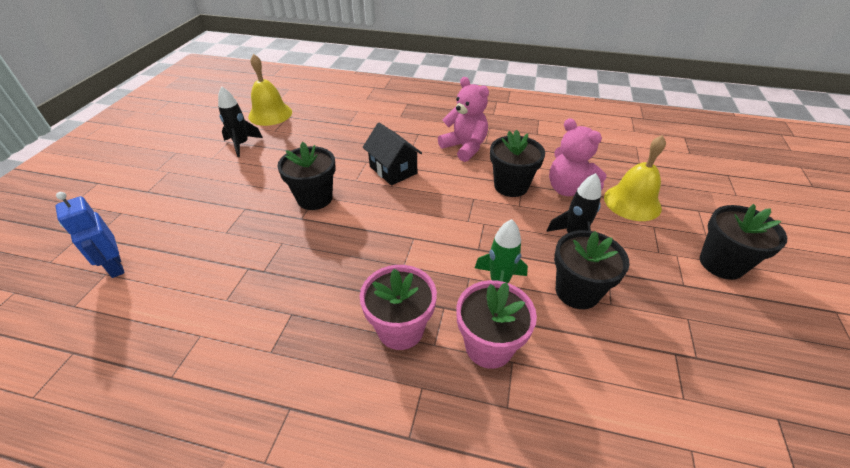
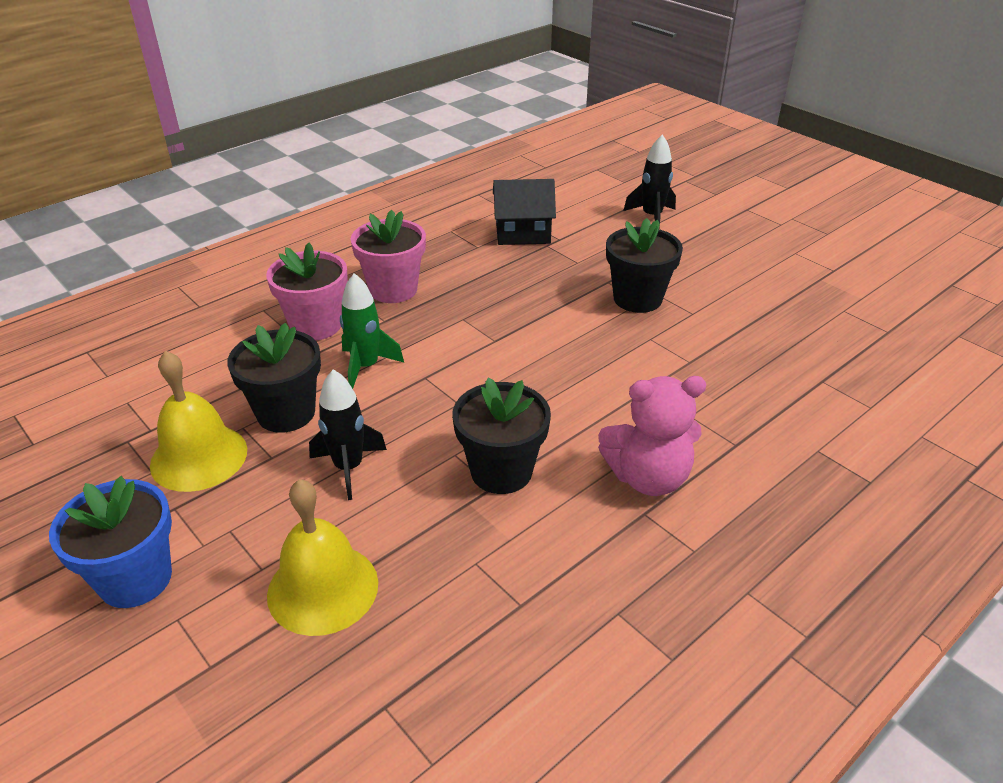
camera: 125 degrees right, 5 degrees down
(115, 267) = (629, 185): blue robot -> none
(242, 144) = (816, 277): black rocket -> black rocket (651, 217)
(270, 114) = (905, 318): yellow bell -> yellow bell (199, 457)
(393, 170) = (646, 376): black house -> black house (523, 233)
(568, 189) = (429, 532): pink teddy bear -> none
(721, 263) = (135, 579): black flower pot -> blue flower pot

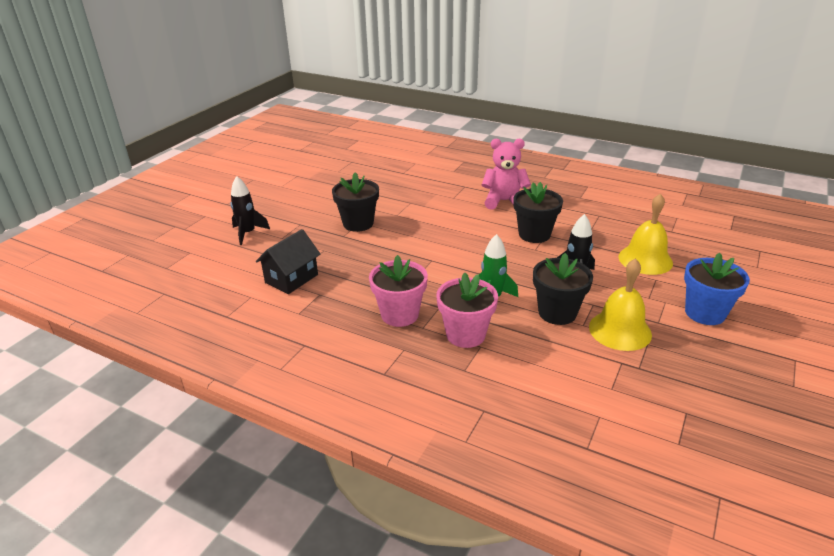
camera: 110 degrees left, 5 degrees down
(523, 233) = (291, 278): black house -> black house turned 60 degrees clockwise
(648, 477) = (504, 201): pink teddy bear -> pink teddy bear turned 60 degrees counterclockwise

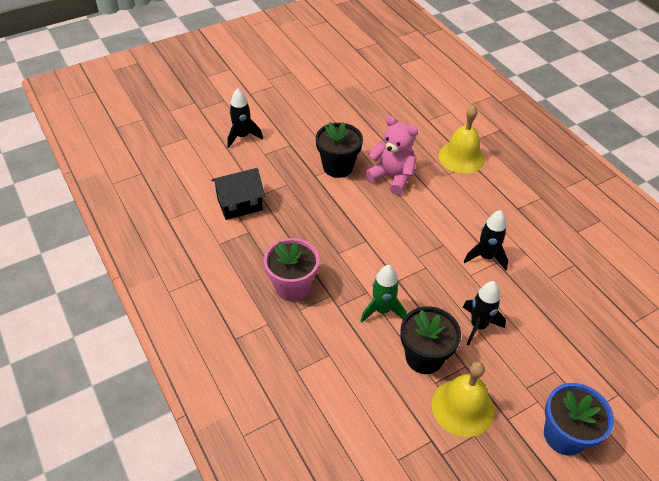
camera: 30 degrees right, 15 degrees up
(465, 335) = (327, 336): pink flower pot -> none
(504, 201) = (493, 201): pink teddy bear -> pink teddy bear (392, 177)
(534, 234) = (485, 257): black flower pot -> black rocket
(645, 259) = (568, 343): yellow bell -> yellow bell (461, 157)

